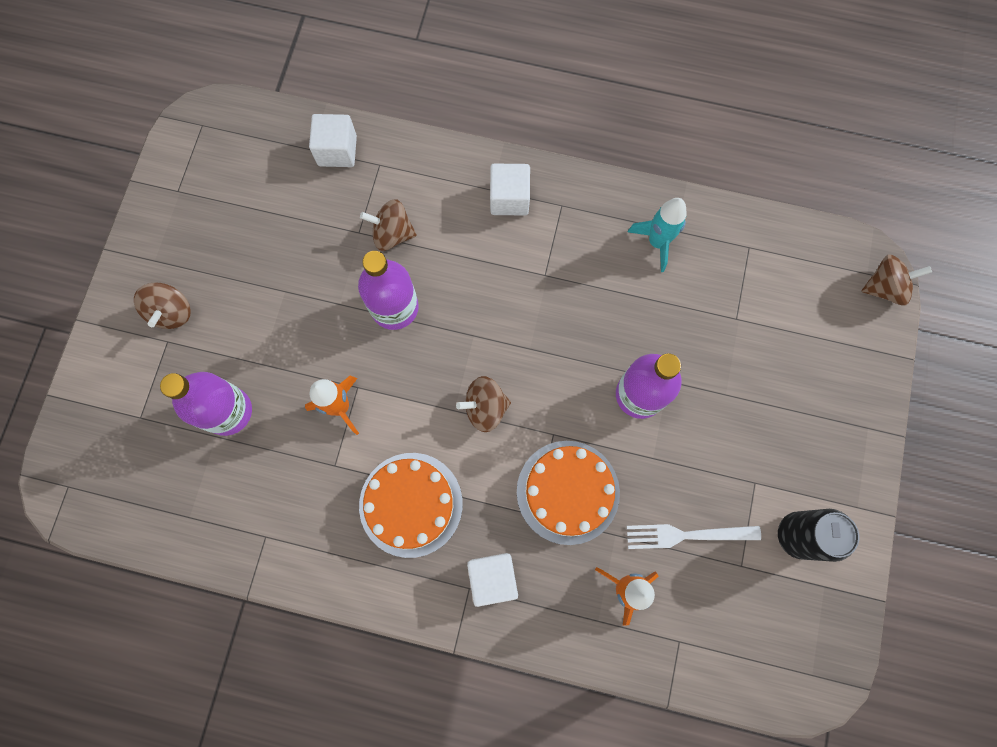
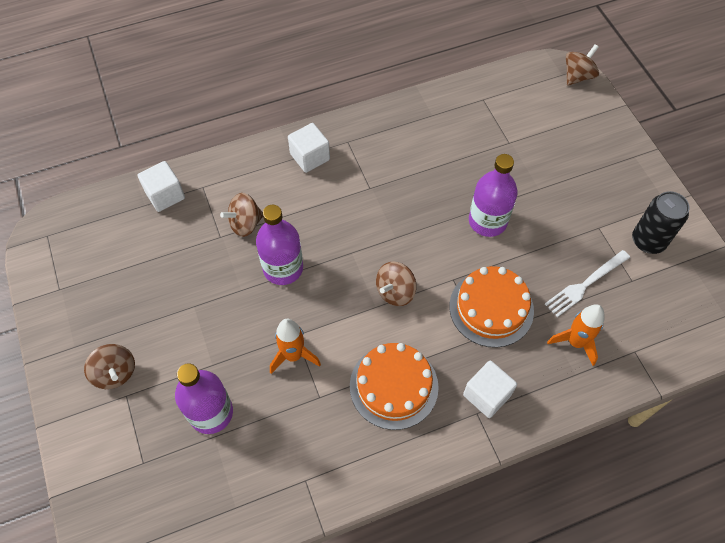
camera: 35 degrees left, 15 degrees down
(657, 242) = (425, 128): turquoise rocket -> none

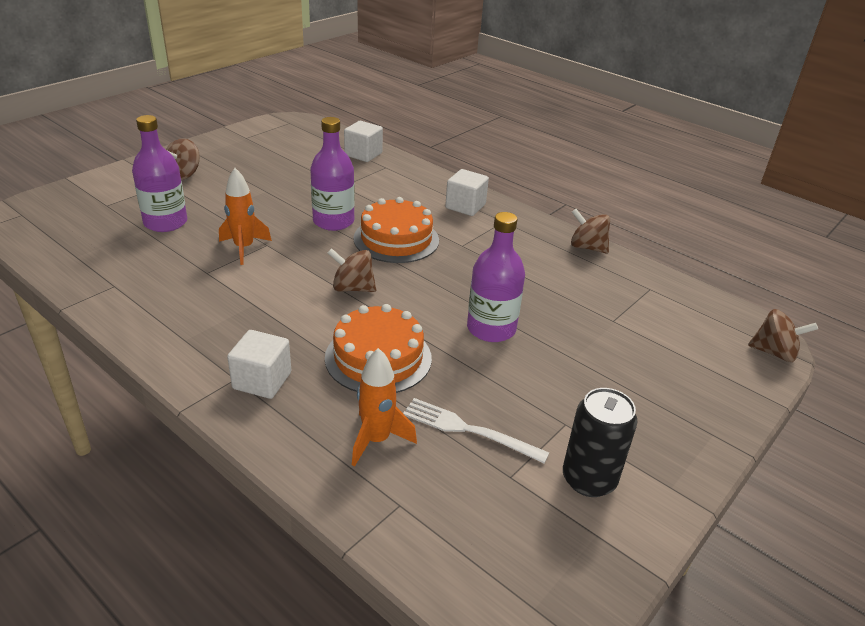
camera: 60 degrees right, 25 degrees down
(245, 224) = (365, 193): brown spinning top -> brown spinning top (587, 247)
(394, 386) = (241, 313): orange cake -> orange cake (396, 239)

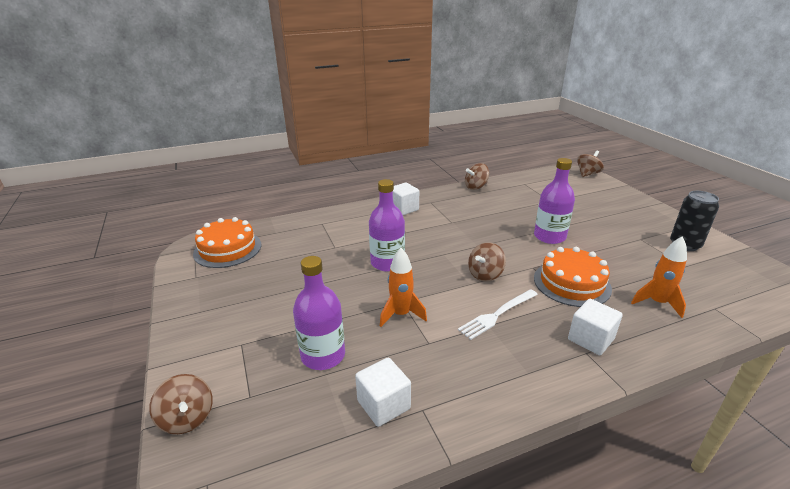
camera: 60 degrees left, 5 degrees down
(184, 175) = (234, 328): brown spinning top -> brown spinning top (187, 418)
(363, 154) = (292, 227): white cube -> white cube (383, 404)
(396, 239) = (430, 243): orange cake -> orange cake (227, 249)
(468, 430) = (646, 268): white fork -> white fork (497, 315)

